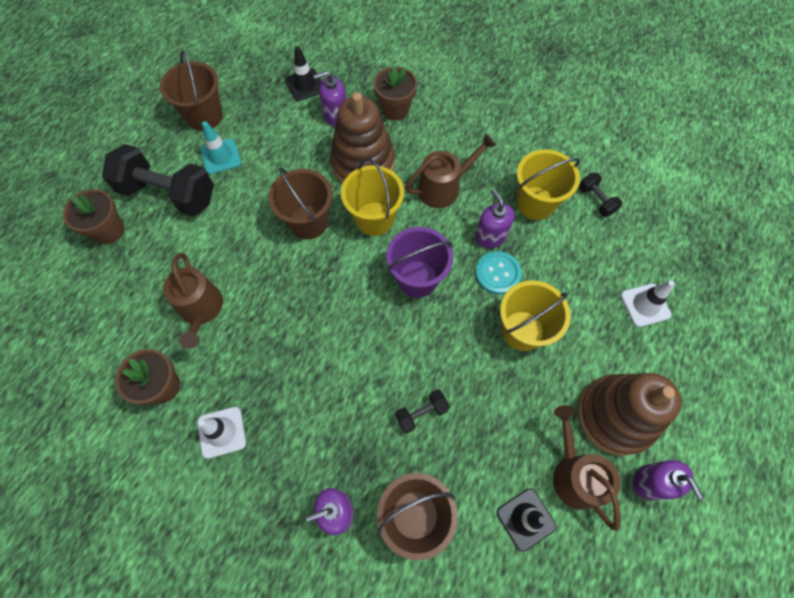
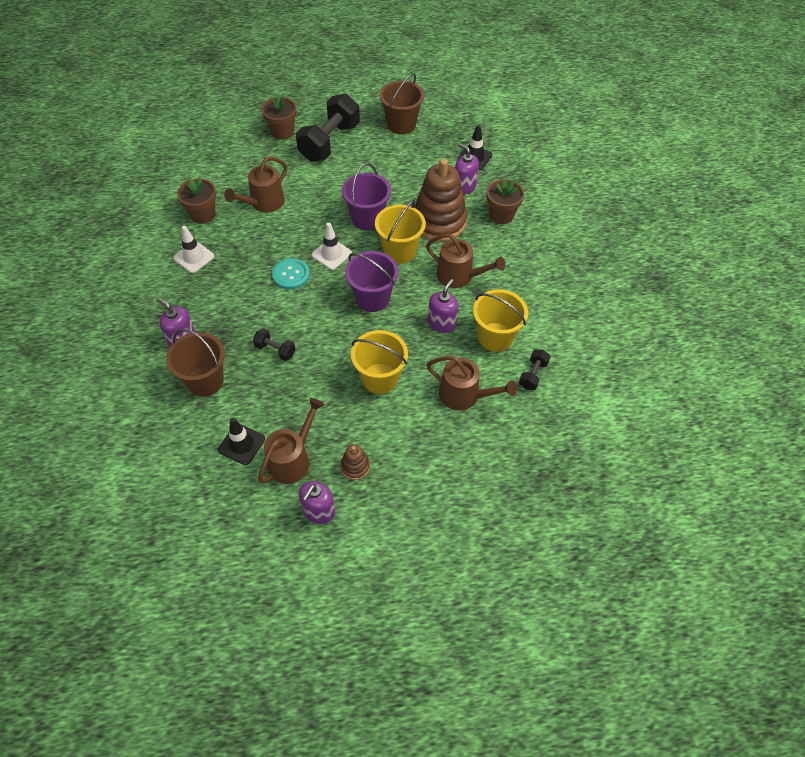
camera: 55 degrees right, 10 degrees down
(169, 194) = (330, 142): black dumbbell -> black dumbbell turned 45 degrees clockwise
(221, 156) = (378, 149): turquoise traffic cone -> none
(308, 222) = (367, 219): brown bucket -> purple bucket
(498, 273) = (414, 342): turquoise button -> turquoise button (291, 275)
(586, 269) = (464, 395): none -> brown watering can
(615, 415) = (355, 466): brown stacking toy -> brown stacking toy, size x0.44
(645, 305) = (464, 448): white traffic cone -> white traffic cone (331, 254)

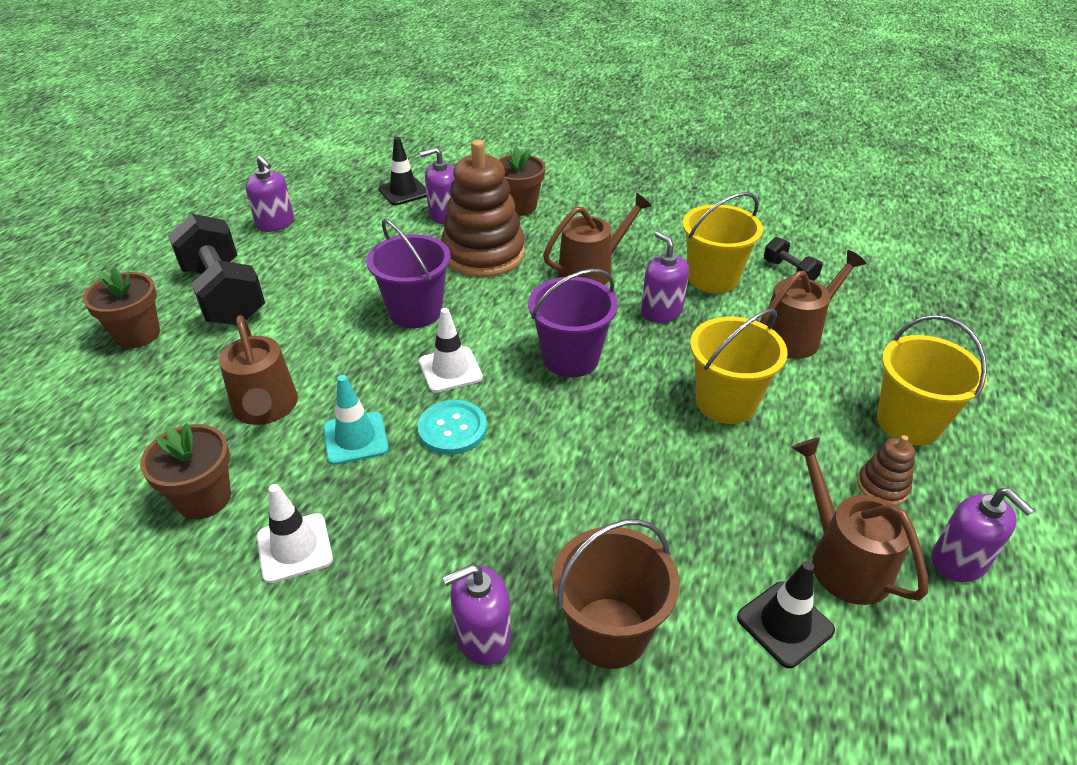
camera: 60 degrees left, 15 degrees down
(264, 243) = (355, 438): none -> turquoise traffic cone
(275, 350) = (599, 503): black dumbbell -> none
(399, 251) = (504, 303): yellow bucket -> yellow bucket (908, 423)
(401, 124) = (275, 223): brown bucket -> purple soap dispenser

